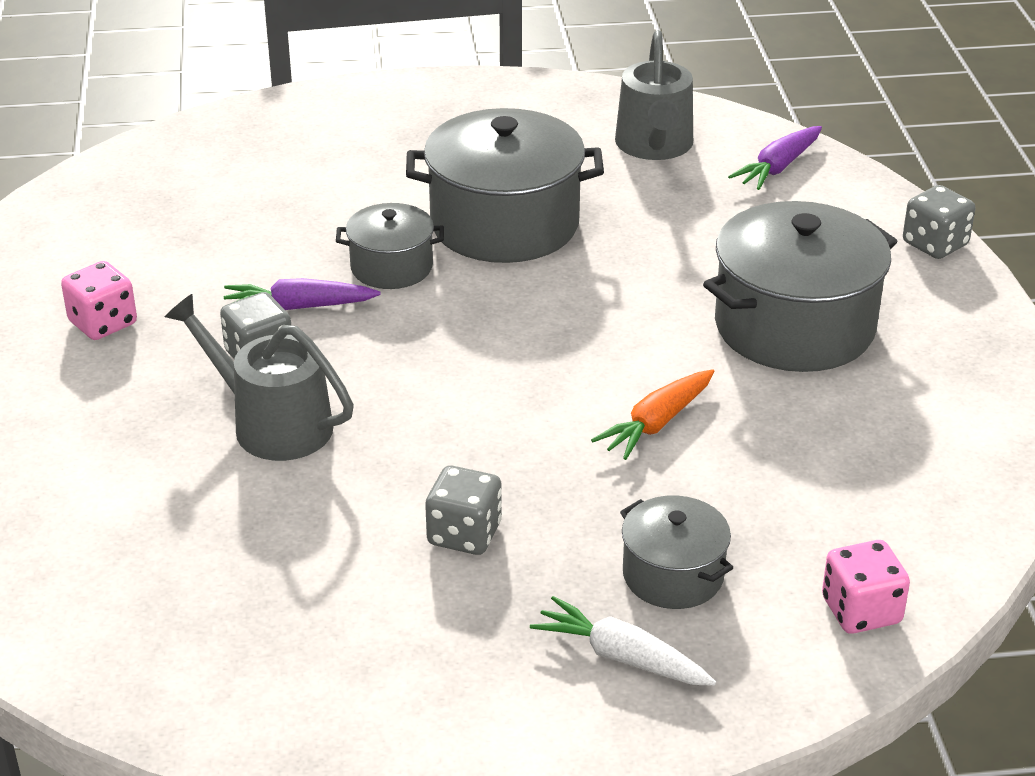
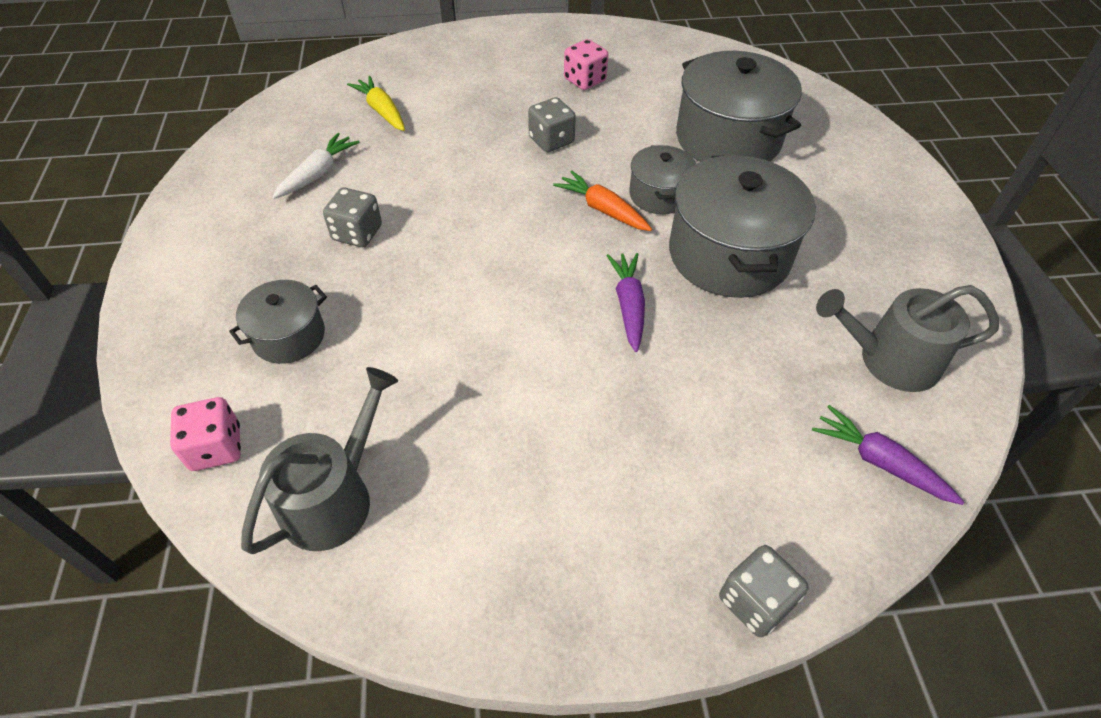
camera: 90 degrees right, 15 degrees up
(144, 541) = (381, 111): none -> yellow carrot
(272, 424) = (479, 150): grey watering can -> grey watering can (334, 497)
(298, 307) = (606, 154): purple carrot -> purple carrot (628, 305)
(621, 657) = (220, 305): white carrot -> white carrot (318, 174)
(656, 424) = (460, 337): orange carrot -> orange carrot (602, 209)
(794, 326) = (592, 445): grey pot -> grey pot (728, 139)

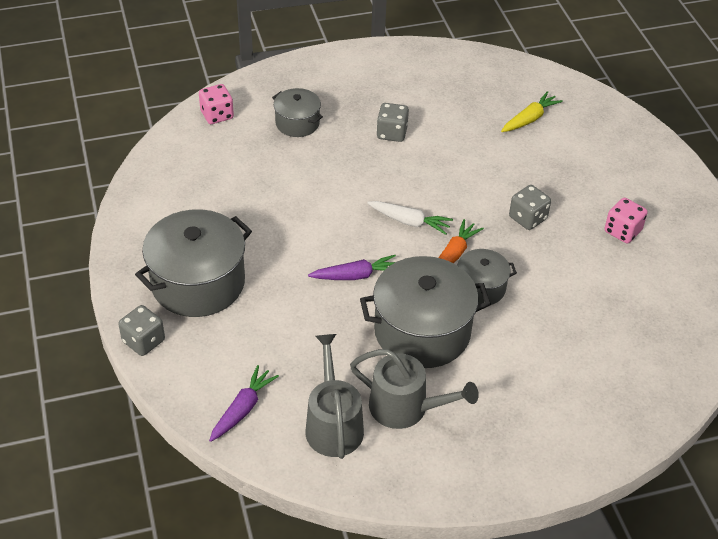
camera: 80 degrees right, 5 degrees down
(318, 174) = (446, 102): white carrot -> white carrot (409, 222)
(334, 497) = (192, 165): grey watering can -> grey watering can (405, 408)
(728, 139) = (572, 332): grey pot -> grey pot (198, 283)

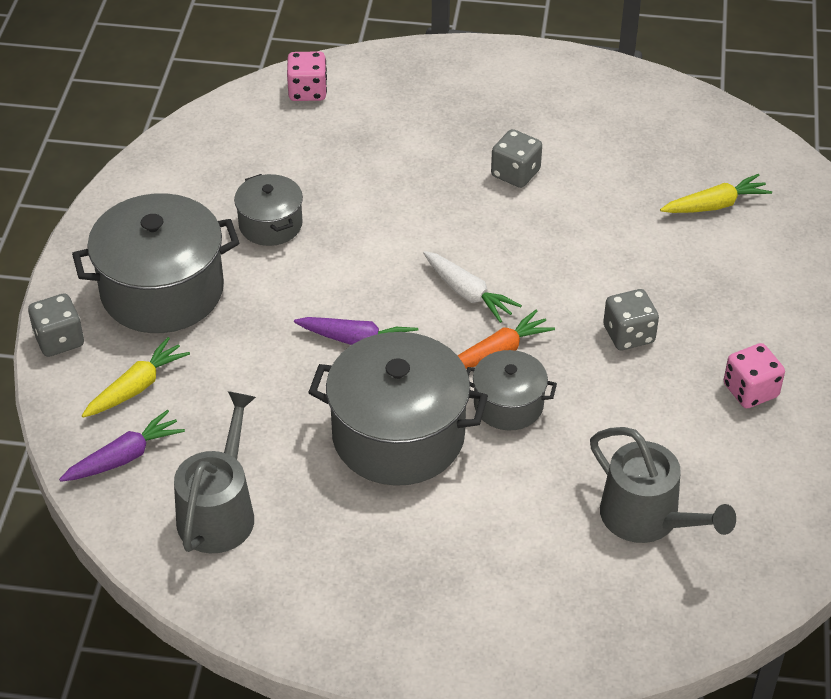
camera: 25 degrees right, 0 degrees up
(221, 356) = (136, 387): none -> yellow carrot
(297, 123) = (401, 128): grey pot -> grey pot (270, 224)
(405, 408) = (319, 522): grey watering can -> grey watering can (647, 518)

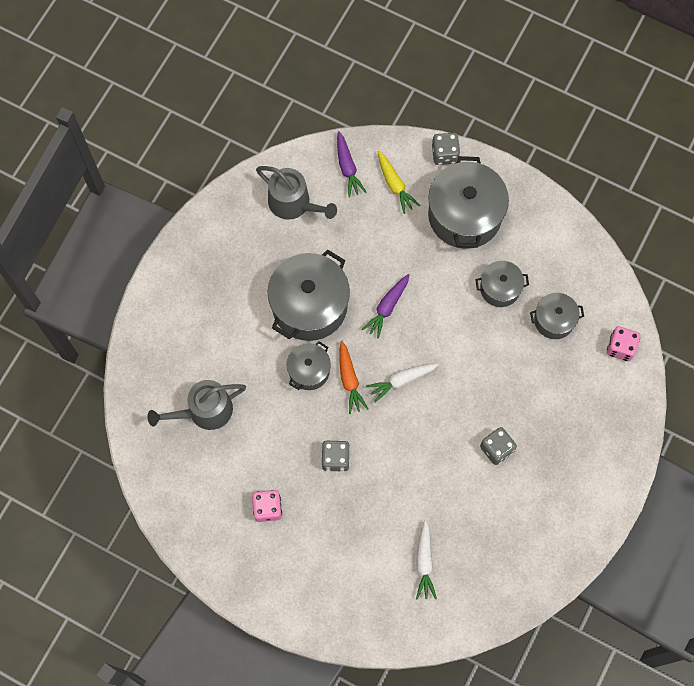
camera: 110 degrees right, 25 degrees up
(296, 160) = (554, 320): none -> grey pot
(715, 205) = (424, 562): yellow carrot -> white carrot

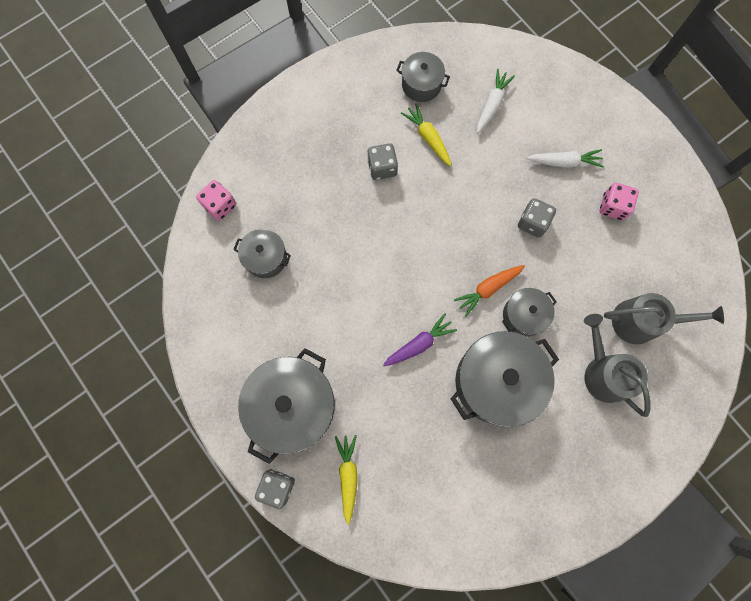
camera: 155 degrees left, 5 degrees up
(293, 203) = (466, 506): grey watering can -> grey watering can (603, 372)
(347, 168) = (389, 521): purple carrot -> none
(349, 380) = (488, 289): orange carrot -> orange carrot turned 135 degrees counterclockwise
(402, 381) = (438, 266): white carrot -> white carrot (564, 162)
(469, 498) = (428, 138): none -> yellow carrot
(500, 288) = (299, 312): grey pot -> grey pot (421, 85)

